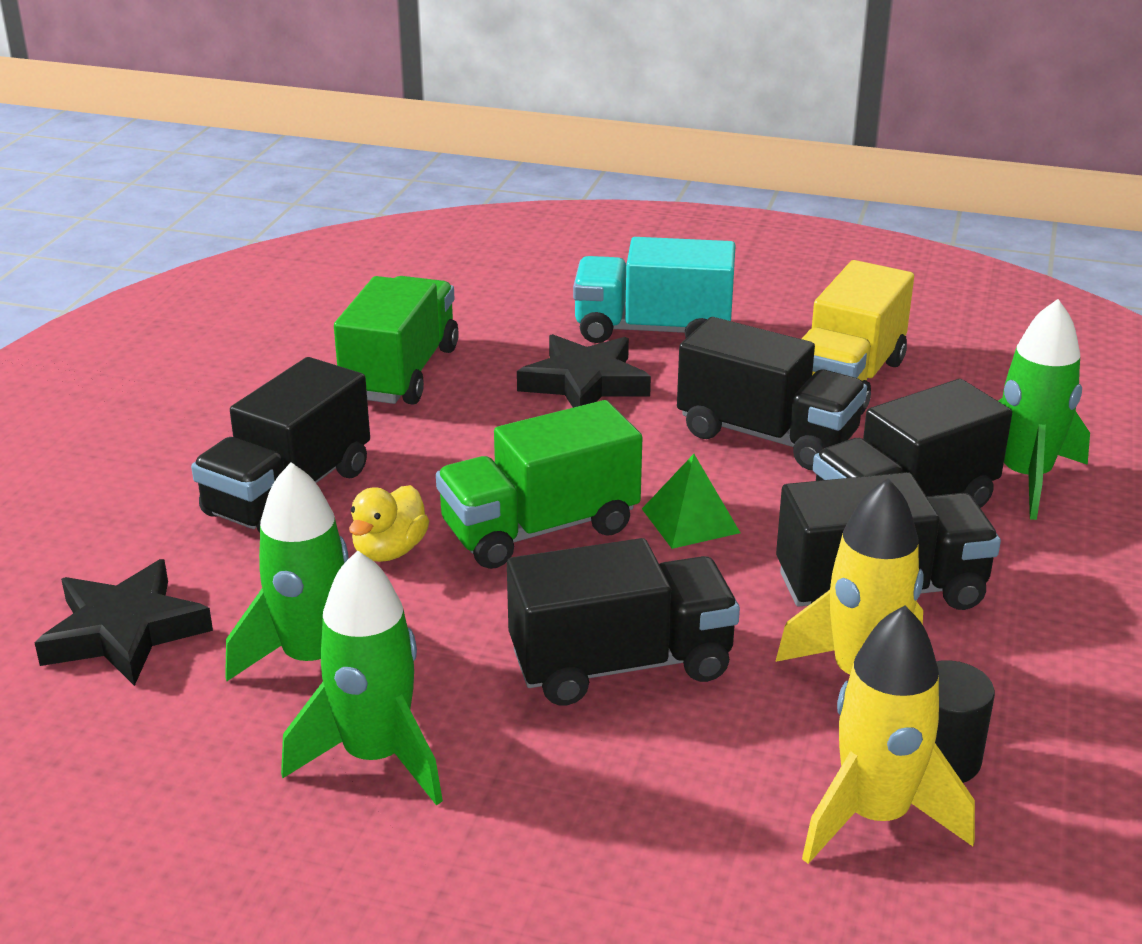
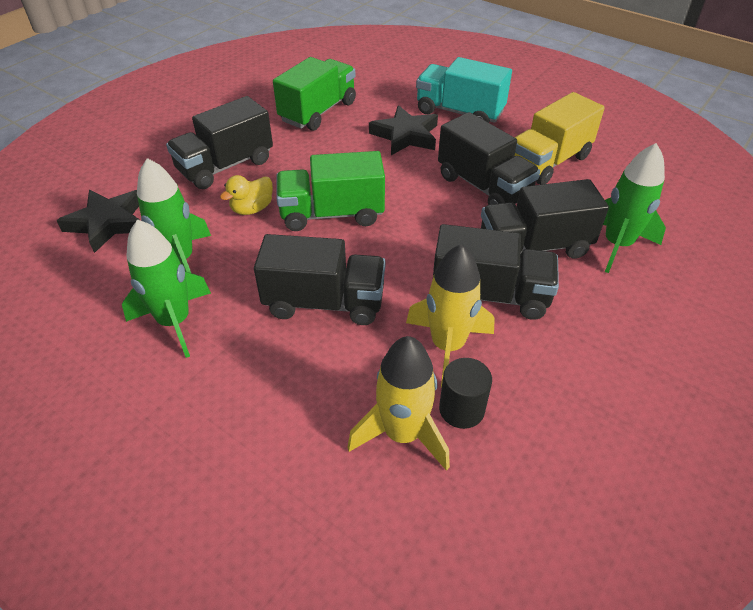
camera: 20 degrees right, 15 degrees up
(690, 520) = (411, 227): green pyramid -> none

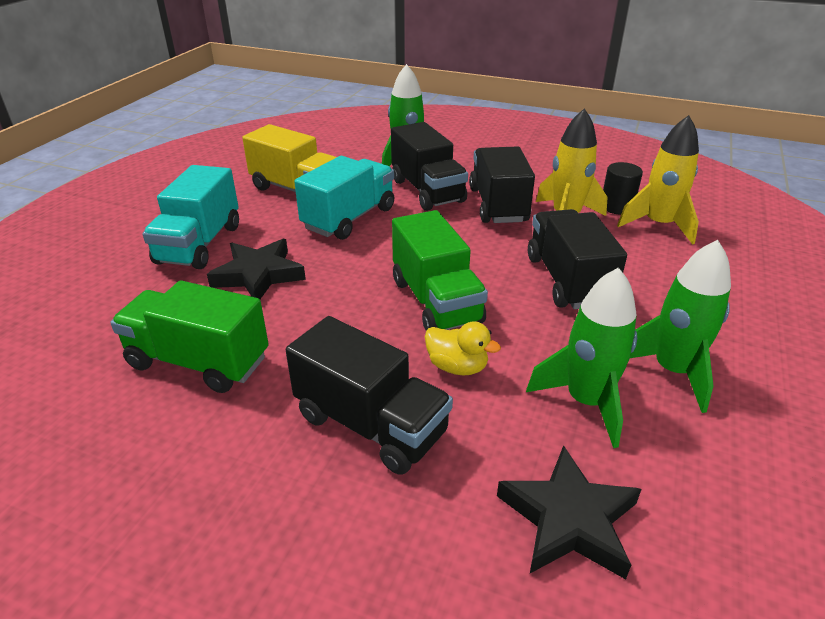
camera: 105 degrees left, 10 degrees down
(483, 186) = (349, 218): black truck -> turquoise truck

